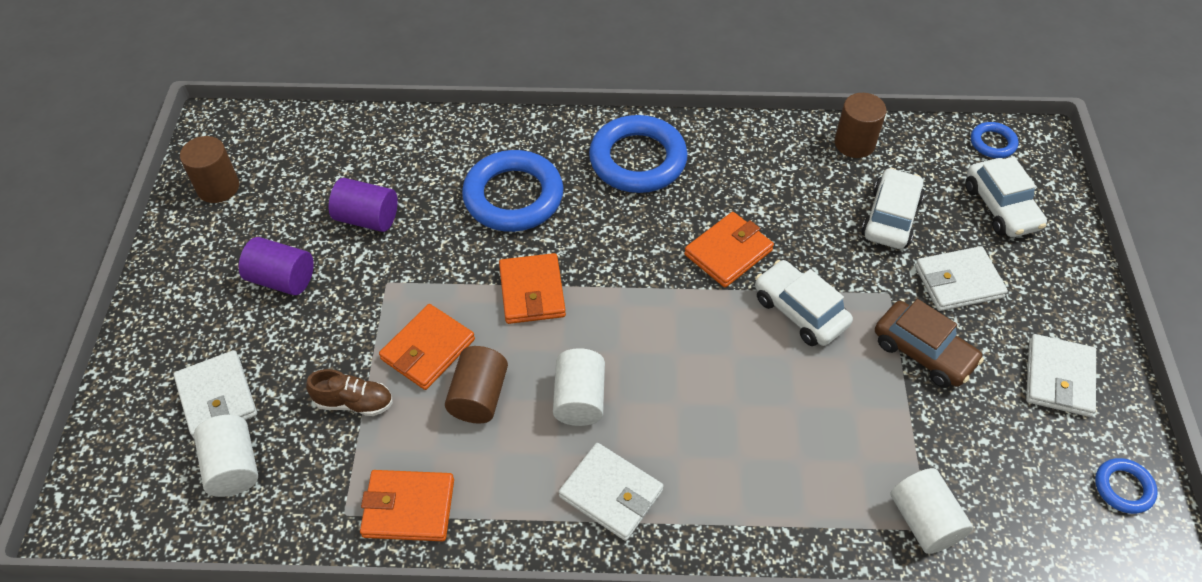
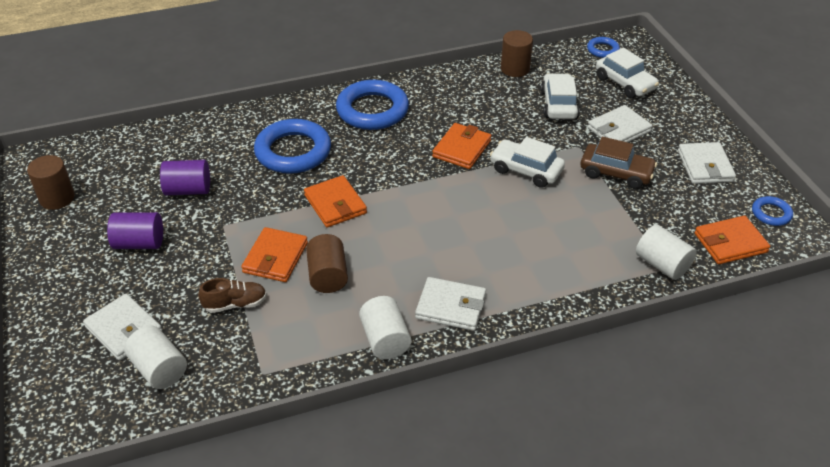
camera: 20 degrees left, 10 degrees down
(408, 508) = (309, 356): orange wallet -> orange wallet (730, 243)
(579, 399) = (401, 258): white cylinder -> white cylinder (385, 340)

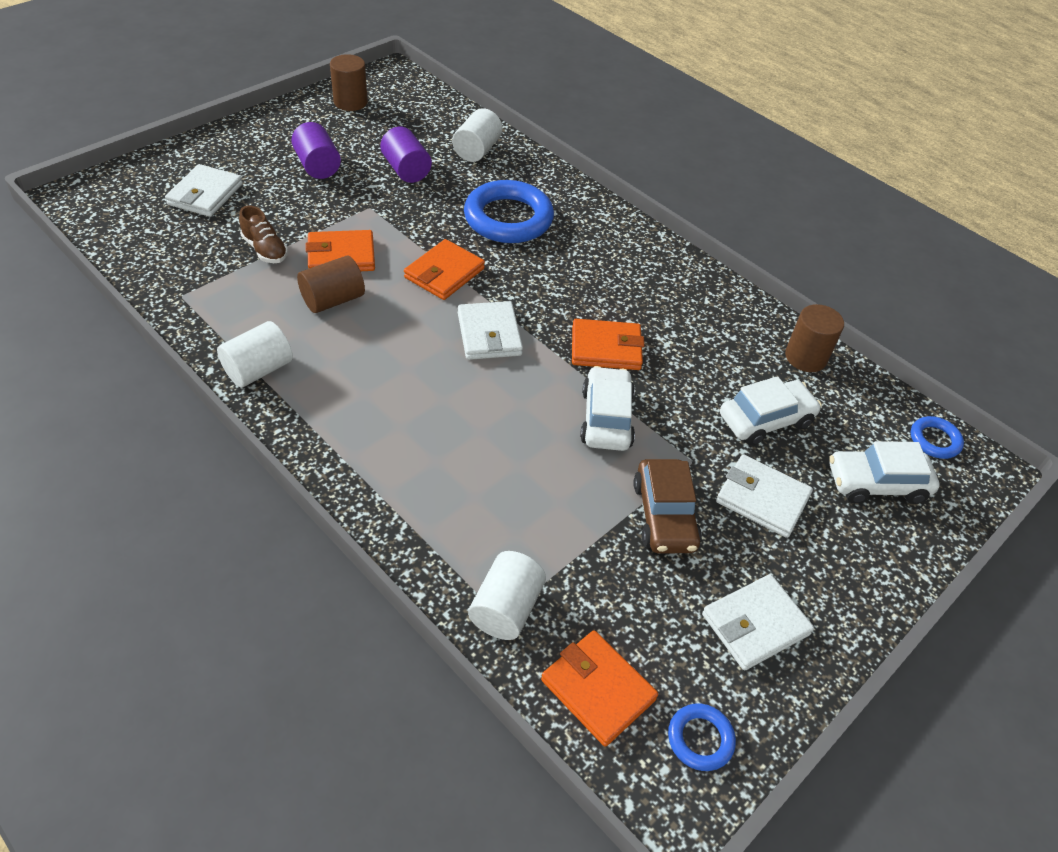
camera: 60 degrees right, 5 degrees up
(159, 369) = (165, 230): white cylinder -> white cylinder (477, 150)
(372, 110) = (621, 255): blue ring -> none
(451, 307) = (330, 409): white wallet -> white wallet (489, 334)
(625, 83) = (876, 484): white car -> white car turned 60 degrees clockwise

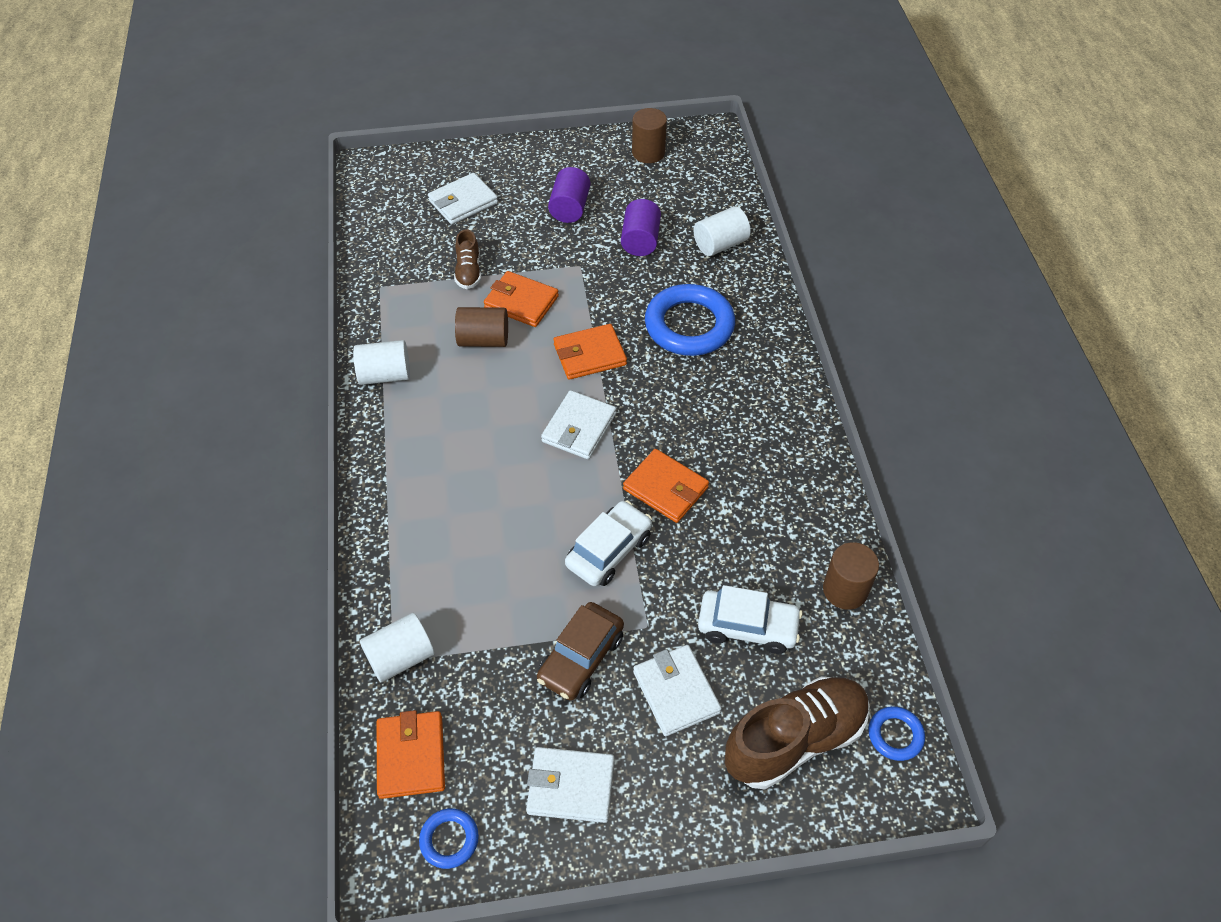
camera: 40 degrees right, 5 degrees up
(876, 484) = (794, 740): white car -> brown shoe

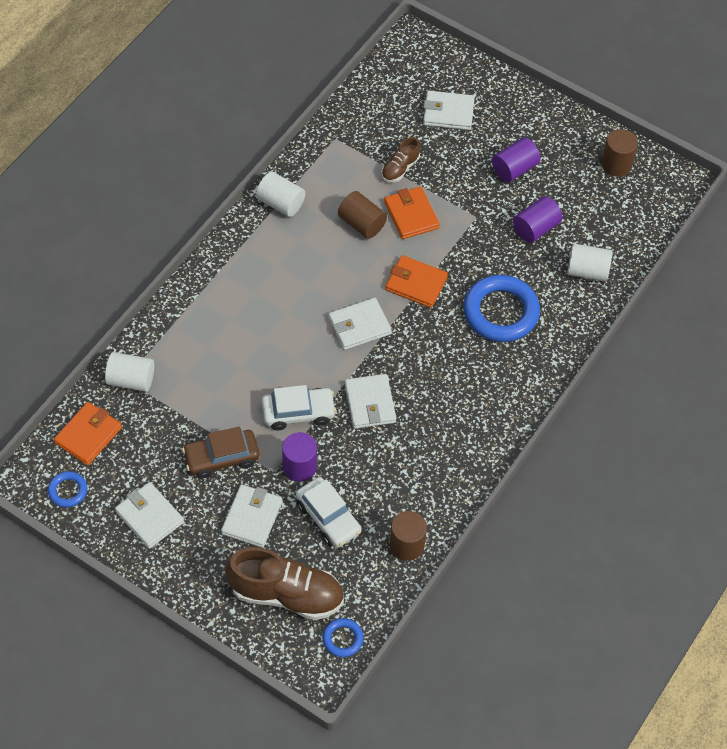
camera: 40 degrees right, 5 degrees up
(665, 488) = (370, 403): orange wallet -> white wallet
(667, 601) = (299, 467): none -> purple cylinder

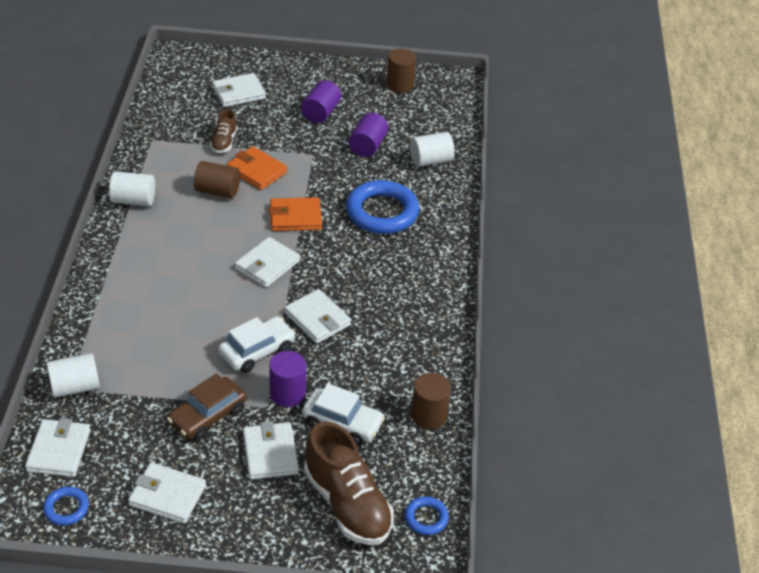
camera: 30 degrees left, 15 degrees down
(88, 435) = (59, 451): orange wallet -> white wallet
(286, 594) = (347, 504): brown shoe -> brown shoe turned 75 degrees clockwise

